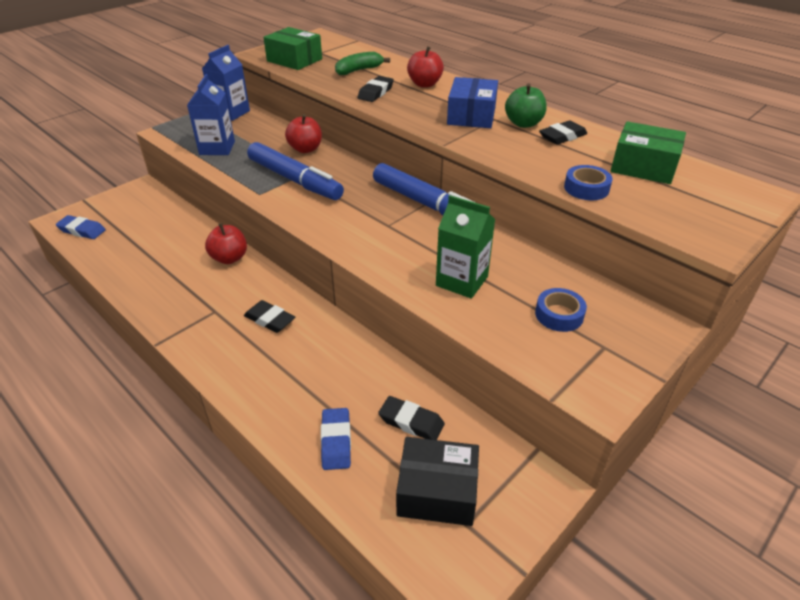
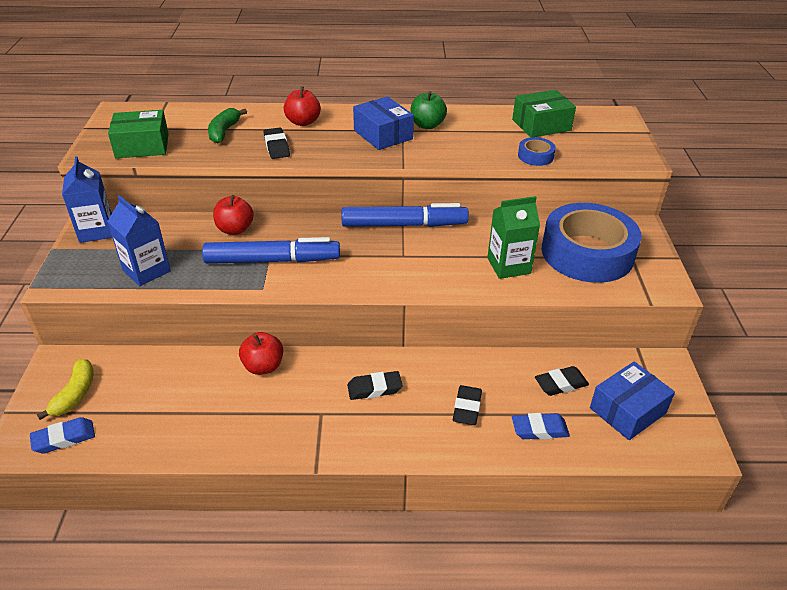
camera: 45 degrees left, 0 degrees up
(121, 210) = (75, 394): none -> yellow banana
(336, 441) = (539, 429): blue eraser -> blue eraser turned 45 degrees counterclockwise
(437, 492) = (627, 410): black box -> blue box
(559, 315) = (587, 253): blue tape -> blue tape, size x2.44
(562, 136) = (466, 124): black eraser -> black eraser (467, 408)

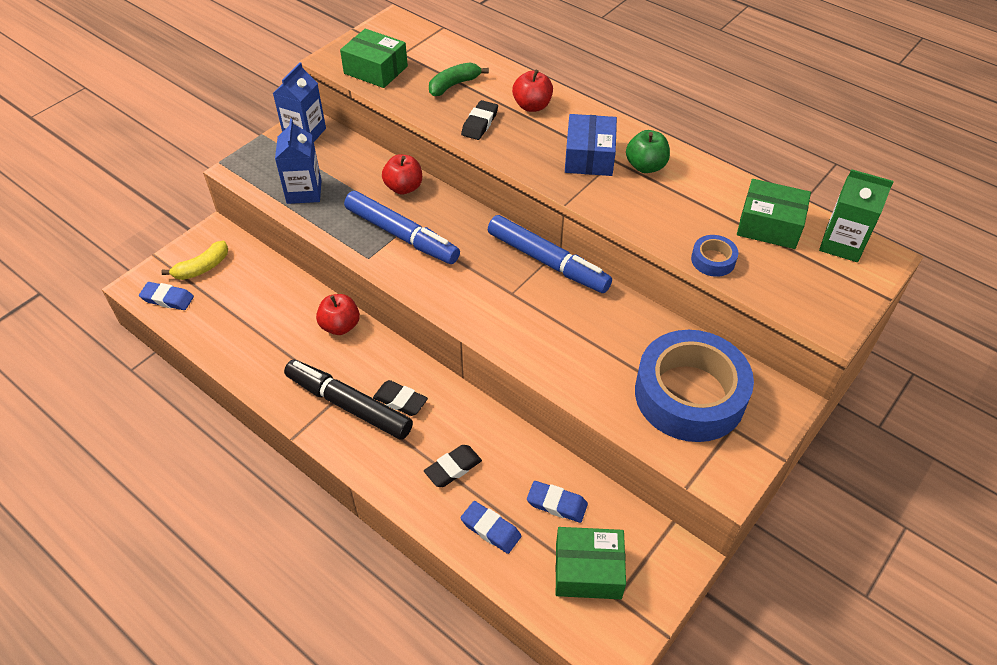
camera: 40 degrees right, 10 degrees up
(336, 417) = (348, 405): none -> black marker
(508, 266) = (594, 361): green carton -> green carton (842, 244)
(561, 384) = (557, 504): black eraser -> blue eraser
(627, 410) = (588, 570): blue box -> green box

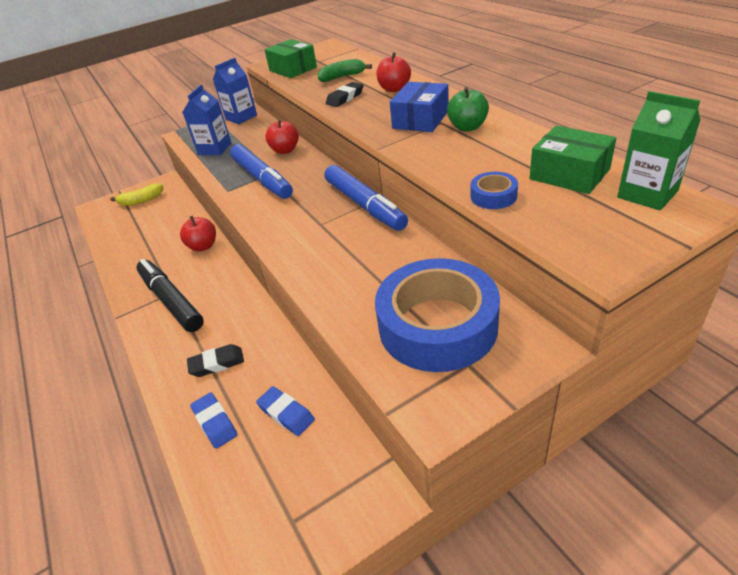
camera: 25 degrees right, 10 degrees down
(167, 299) = (106, 216): blue eraser -> none
(400, 400) = (211, 304): black eraser -> none
(588, 570) = (279, 485): green box -> none

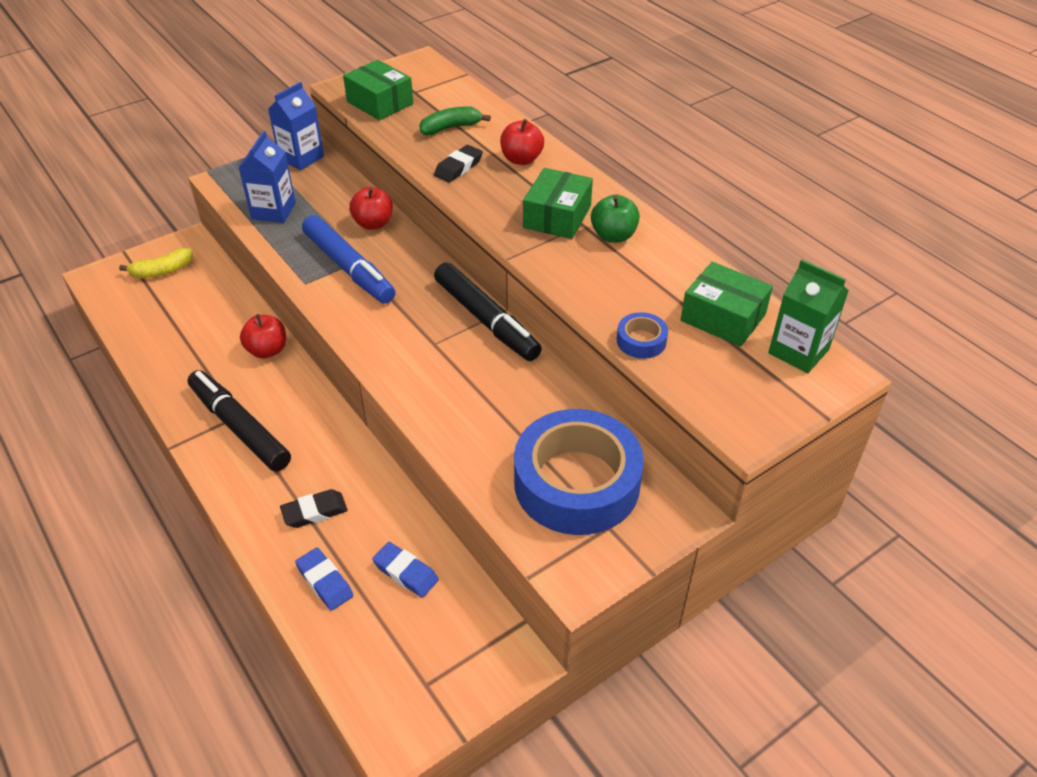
camera: 10 degrees left, 5 degrees up
(365, 205) = (486, 320): blue marker -> black marker
(420, 119) = (557, 217): blue box -> green box

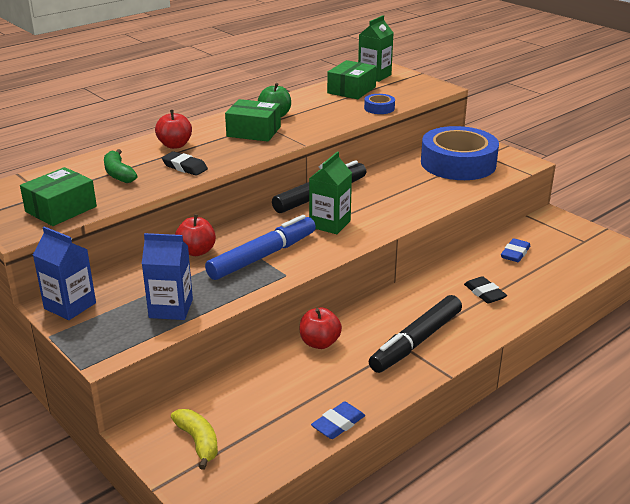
camera: 95 degrees left, 15 degrees down
(325, 582) = (538, 282): blue eraser -> blue eraser (338, 424)
(408, 323) = (330, 224): none -> green carton

